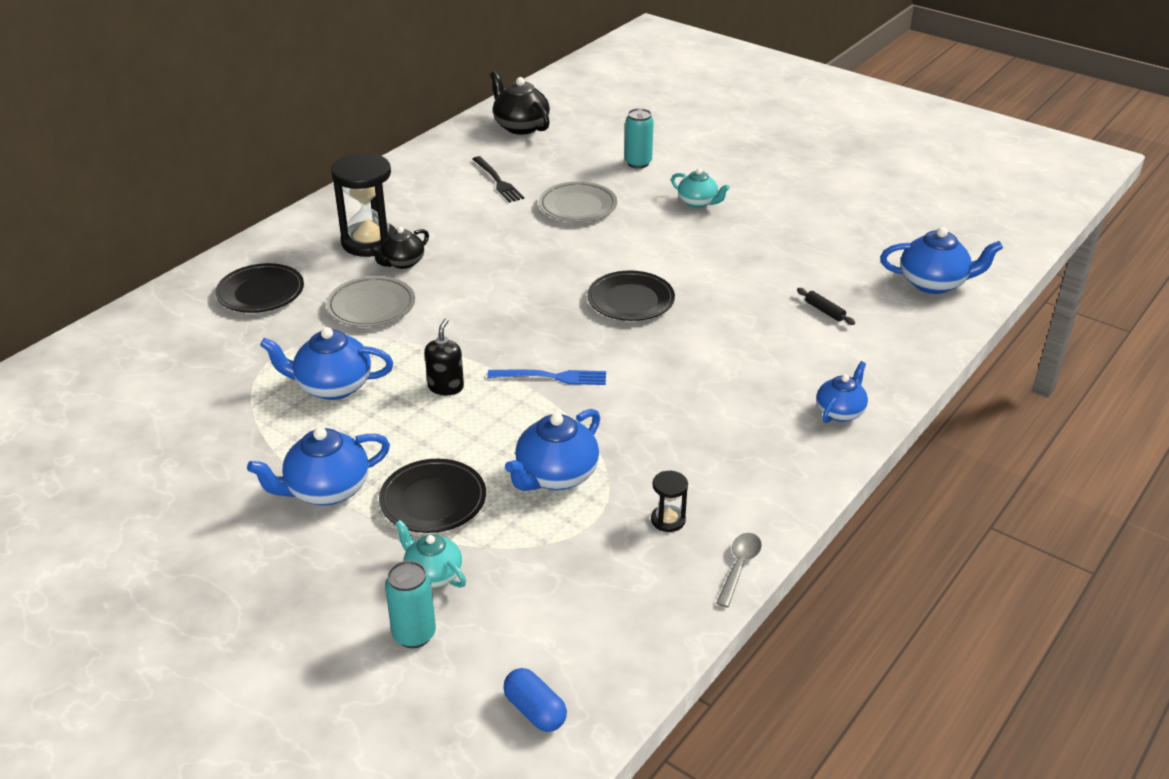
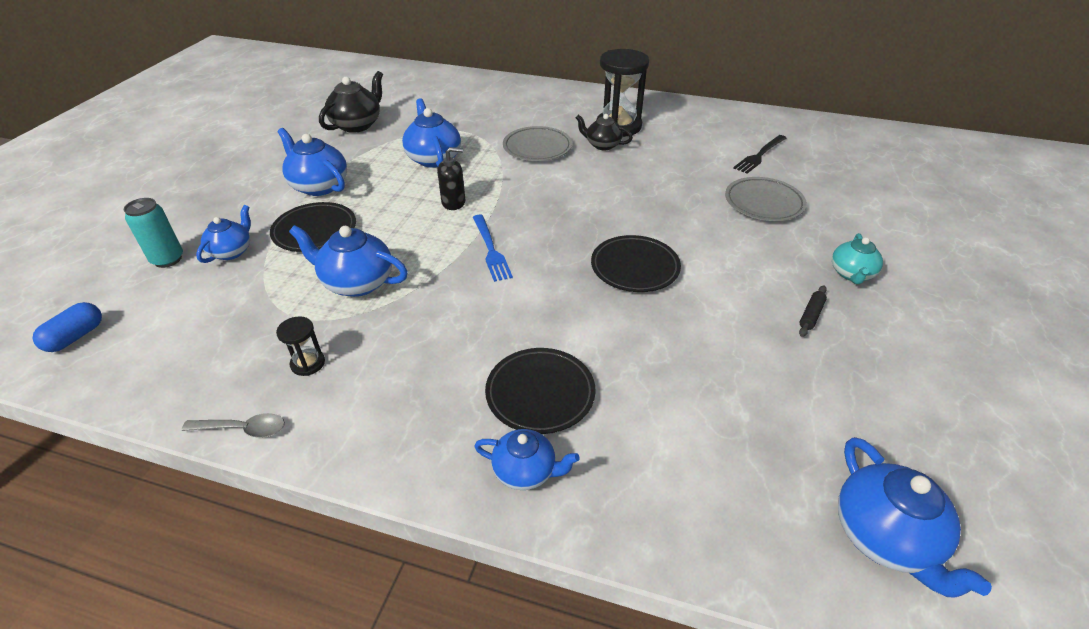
camera: 70 degrees right, 5 degrees up
(261, 293) = (526, 107): black plate -> black plate (540, 393)
(432, 574) = (232, 251): turquoise teapot -> blue teapot
(520, 126) = (861, 144): black teapot -> black teapot (357, 125)
(638, 163) = (881, 219): turquoise can -> none
(824, 311) = (723, 420): black rolling pin -> black rolling pin (811, 315)

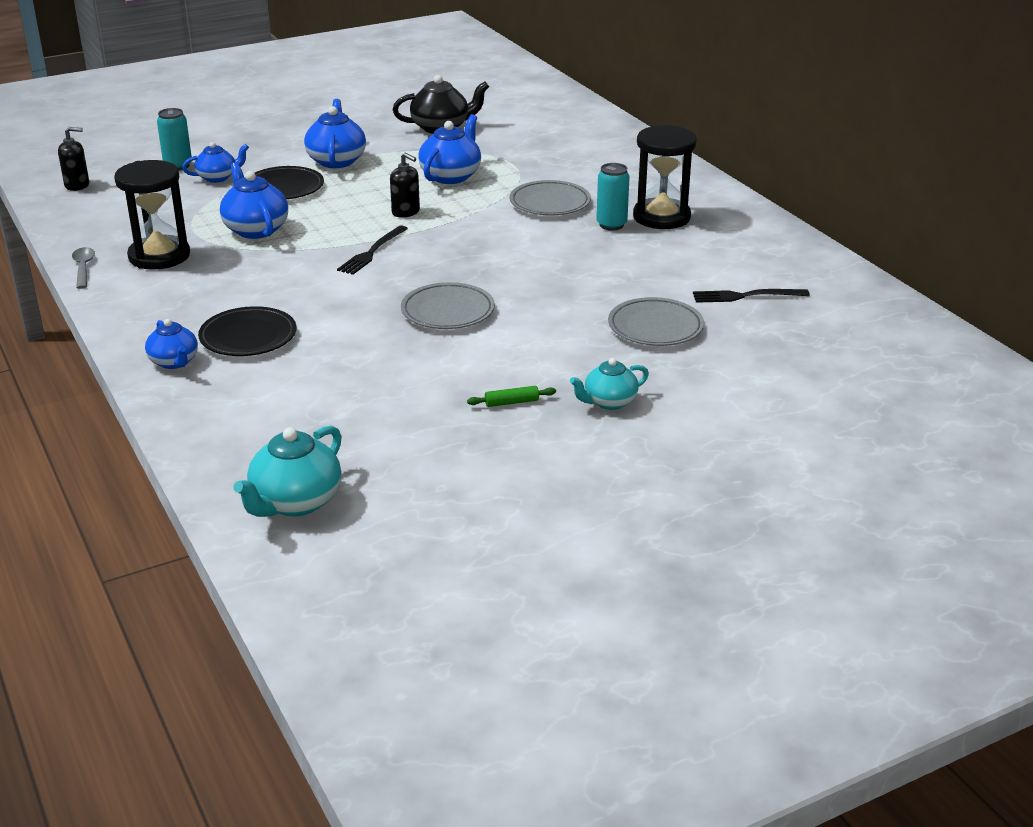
camera: 45 degrees right, 10 degrees down
(75, 337) = (77, 185): blue capsule -> black soap dispenser
(243, 429) = (83, 268): grey spoon -> grey spoon turned 150 degrees counterclockwise
(308, 363) = (159, 256): black hourglass -> black hourglass, size x2.17
(490, 250) = (372, 252): blue fork -> black fork
(602, 145) = (611, 225): black teapot -> turquoise can
(635, 267) = (448, 311): black plate -> grey plate
(811, 315) = (511, 402): black rolling pin -> green rolling pin
(885, 537) = (295, 502): blue teapot -> turquoise teapot

